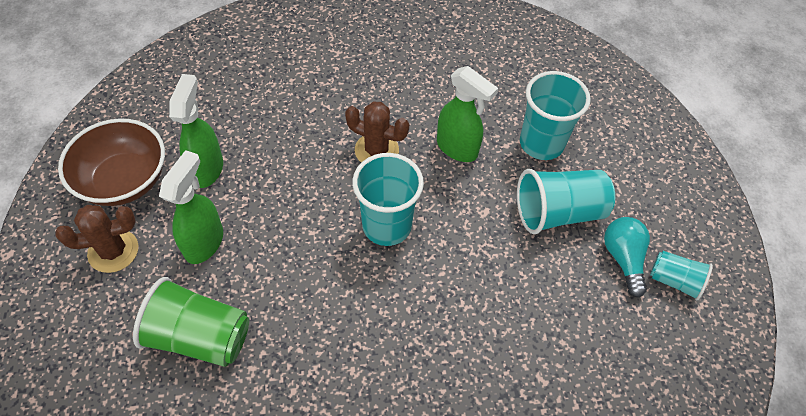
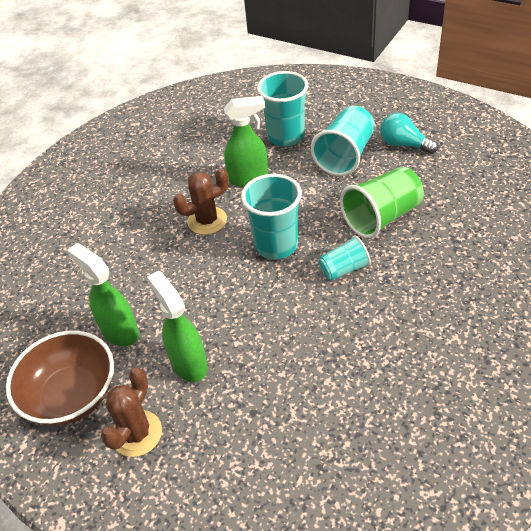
camera: 45 degrees left, 10 degrees down
(200, 337) = (273, 404): green cup -> green cup (382, 217)
(674, 281) = (437, 131): turquoise cup -> turquoise cup (344, 269)

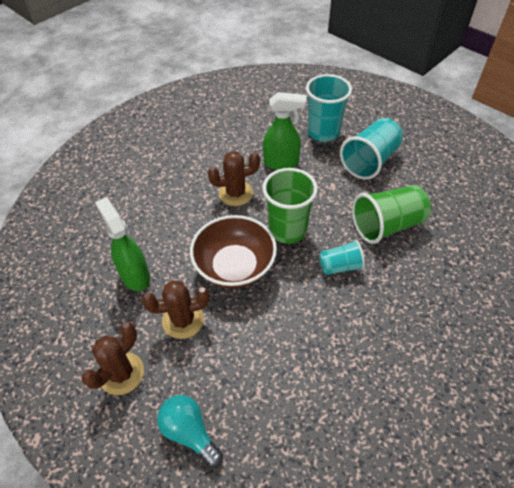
camera: 10 degrees right, 5 degrees up
(72, 395) = (80, 324): brown bowl -> brown bowl (235, 267)
(188, 363) = (183, 320): green spray bottle -> brown cactus
(276, 245) = (287, 230): turquoise cup -> green cup
(404, 145) = (424, 162): turquoise light bulb -> turquoise light bulb (190, 432)

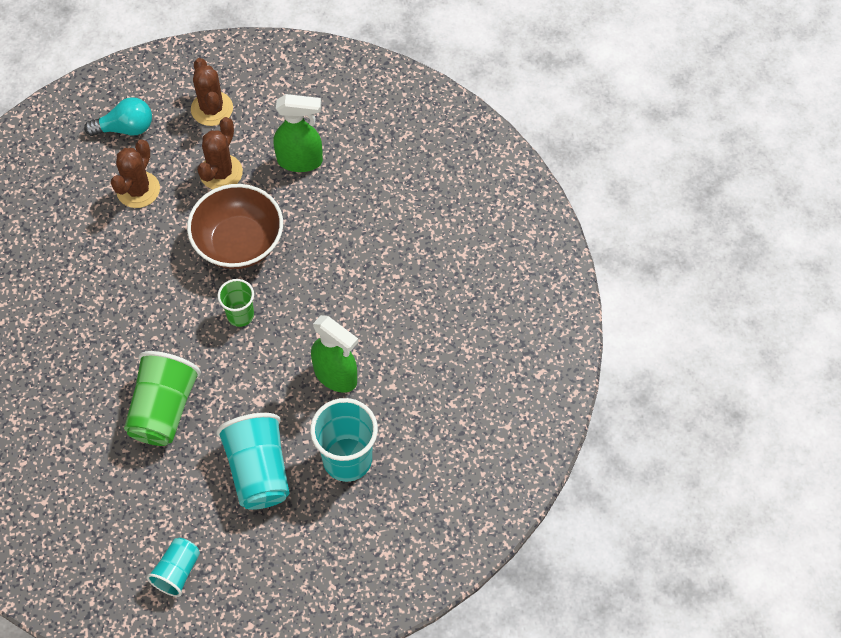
camera: 125 degrees right, 10 degrees up
(236, 193) = (329, 301): brown cactus -> brown cactus (138, 190)
(281, 163) = (336, 376): green spray bottle -> green spray bottle turned 90 degrees counterclockwise
(287, 230) = (240, 315): green cup -> green cup, size x0.58
(340, 266) = (160, 328): turquoise cup -> turquoise cup (177, 571)

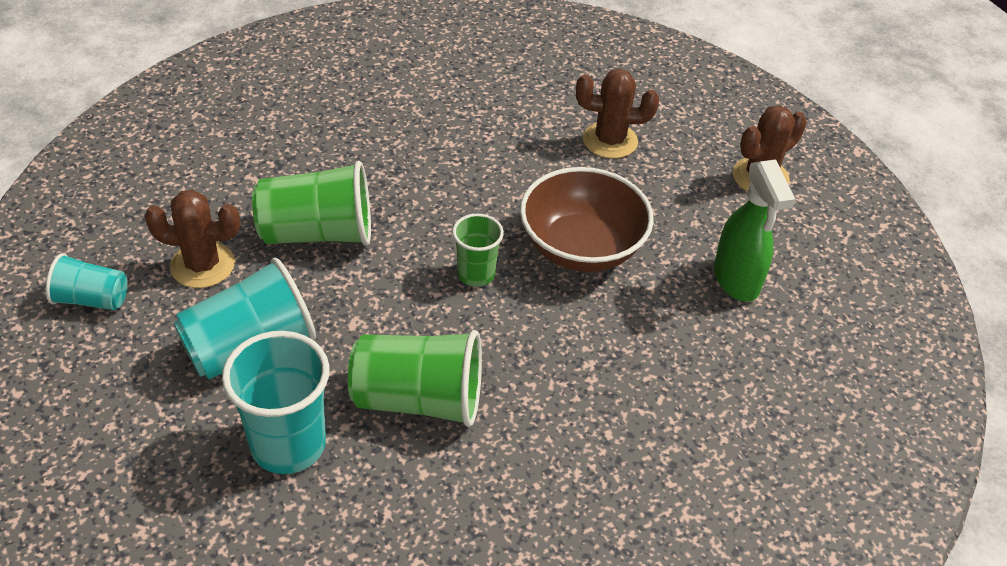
camera: 70 degrees right, 15 degrees down
(125, 128) = (687, 111): turquoise light bulb -> none
(221, 172) = (674, 207): brown cactus -> brown cactus (202, 265)
(336, 376) = (418, 399): green spray bottle -> green cup

